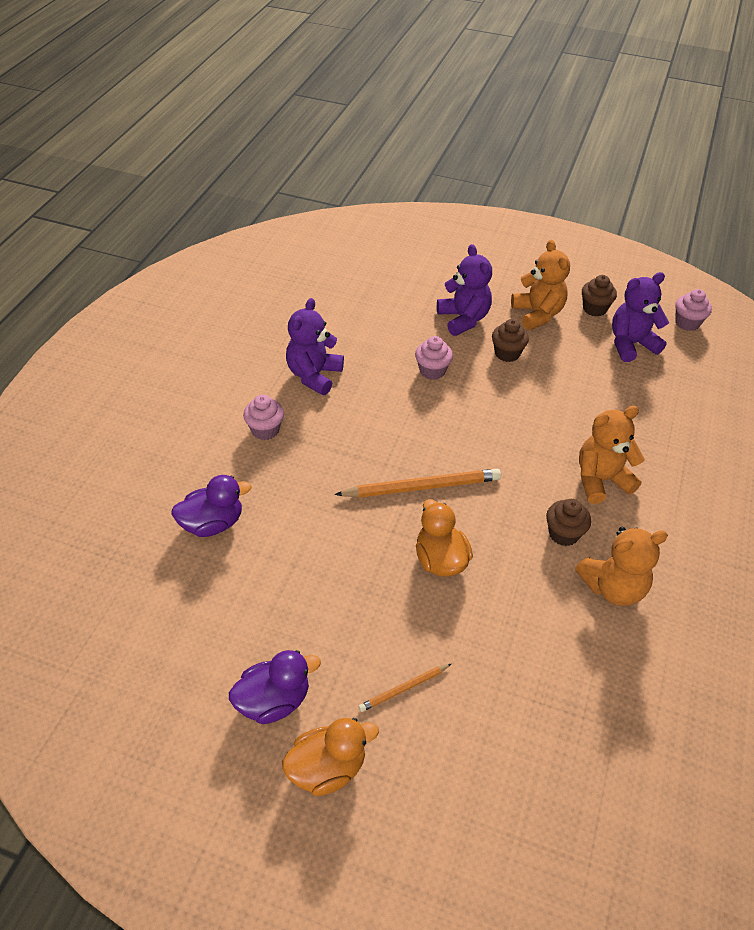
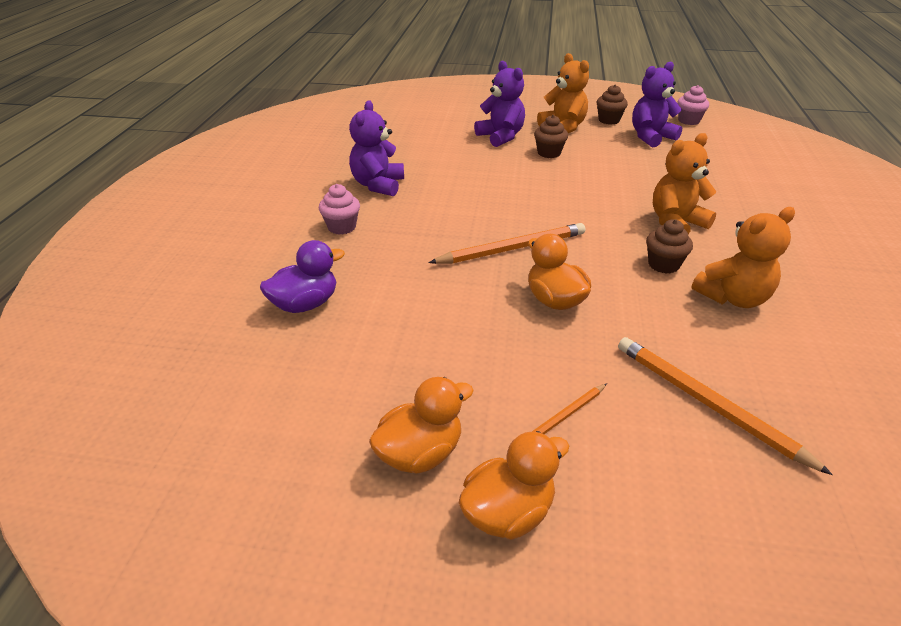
camera: 10 degrees left, 10 degrees down
(274, 701) = (420, 453): purple duck -> orange duck
(432, 371) = (487, 170): pink cupcake -> none
(532, 701) = (707, 404): none -> orange pencil

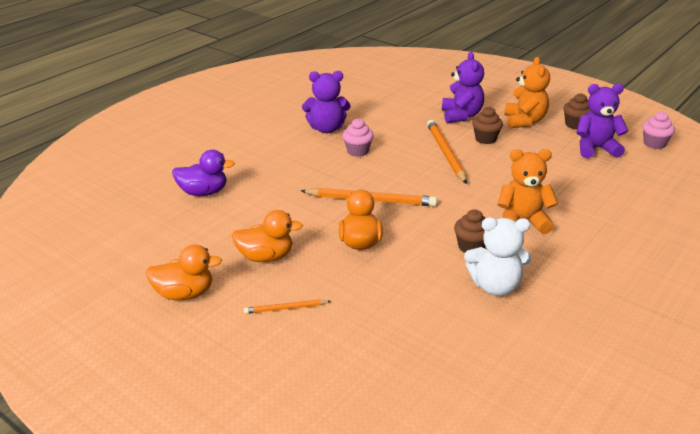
camera: 30 degrees right, 5 degrees down
(342, 227) = (272, 151): pink cupcake -> pink cupcake (357, 151)
(378, 185) = (326, 129): purple teddy bear -> purple teddy bear turned 135 degrees counterclockwise
(508, 512) = (199, 339): orange duck -> orange duck (266, 257)
(707, 404) = (385, 338): orange pencil -> orange pencil (445, 153)
(733, 298) = (495, 286): orange teddy bear -> white teddy bear

